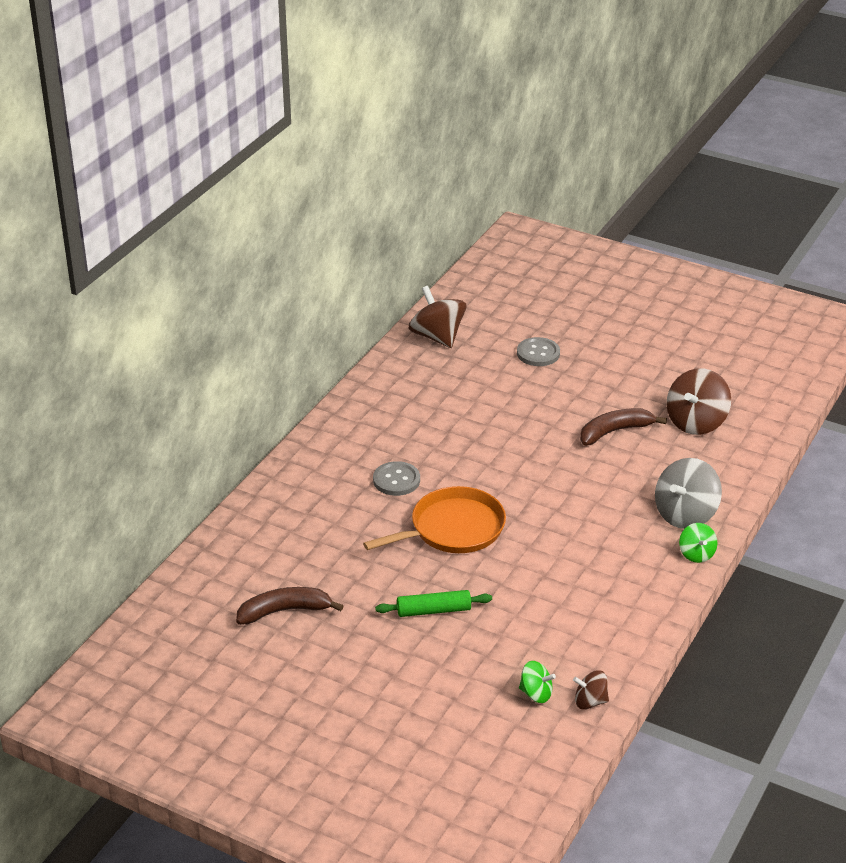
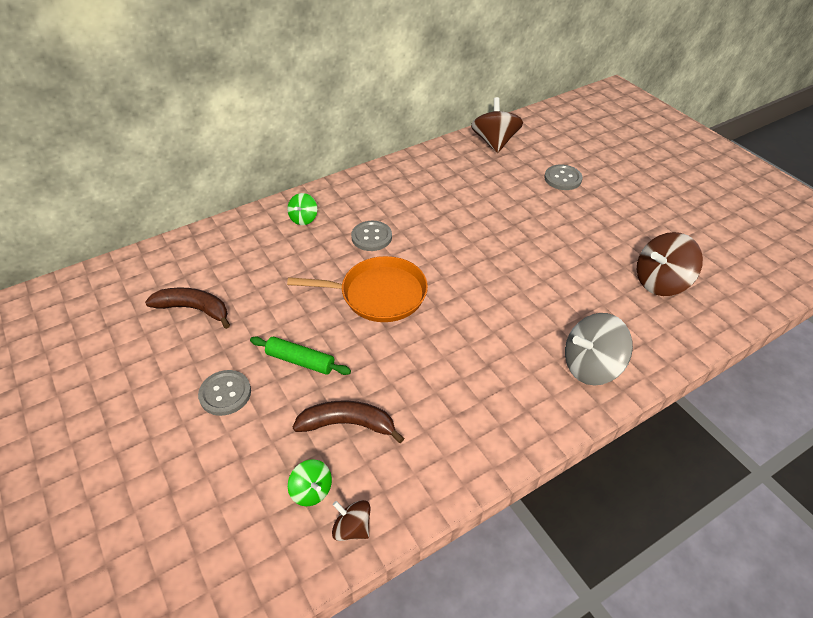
camera: 30 degrees right, 10 degrees up
(391, 662) = (225, 394): none -> grey button
(614, 431) = (580, 263): brown banana -> brown banana (348, 424)
(696, 554) = (574, 412): green spinning top -> green spinning top (304, 219)

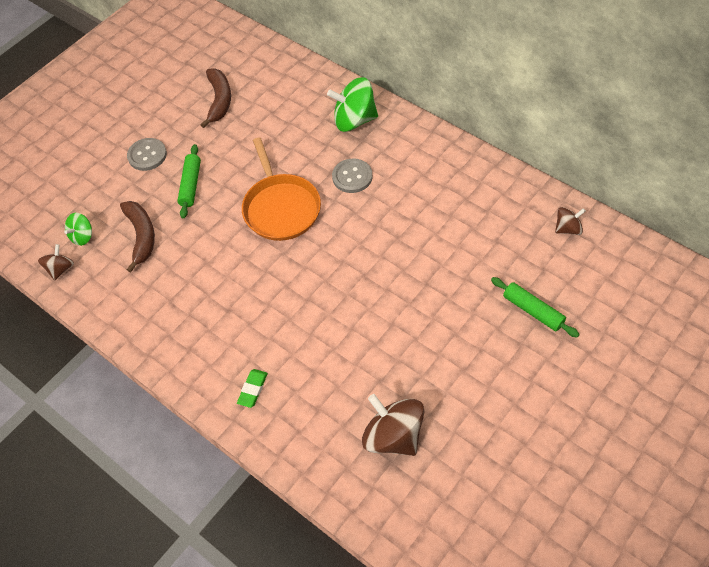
camera: 75 degrees right, 10 degrees up
(304, 219) = (354, 120): green spinning top -> green spinning top, size x1.84
(494, 142) = (568, 229): brown spinning top -> brown spinning top, size x0.54
(562, 178) = (533, 311): grey button -> green rolling pin
(591, 366) = (252, 389): grey spinning top -> green eraser

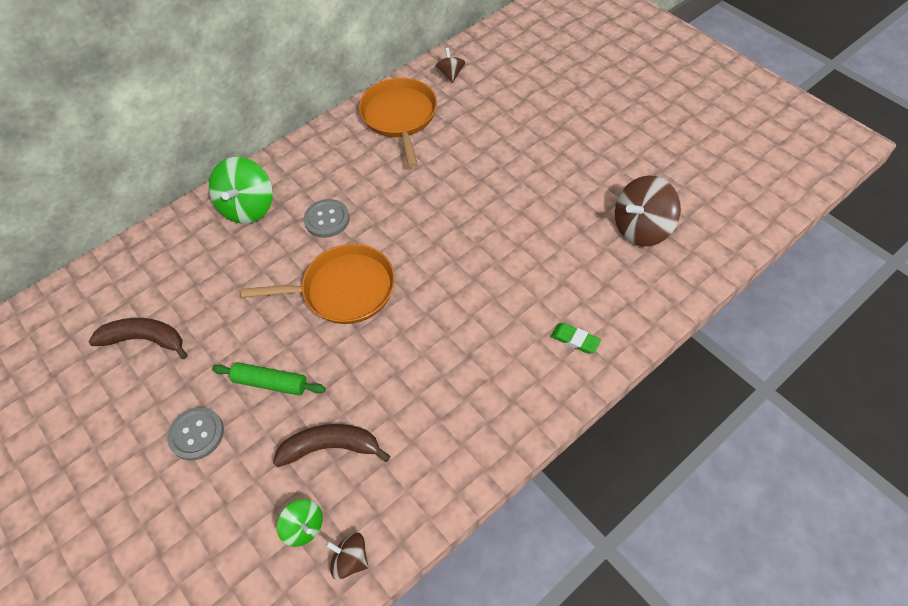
camera: 80 degrees left, 0 degrees up
(492, 199) = (400, 117): none -> orange pan
(533, 311) = (529, 112): green rolling pin -> none

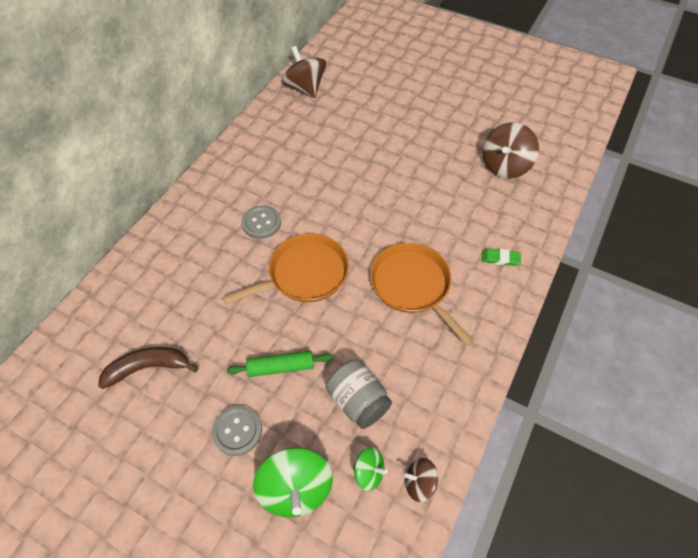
camera: 25 degrees left, 0 degrees up
(248, 207) = (187, 231): green spinning top -> green spinning top (296, 488)
(331, 447) = (358, 401): brown banana -> grey jar
(400, 117) = (281, 128): orange pan -> orange pan (413, 286)
(450, 75) = (305, 88): brown spinning top -> brown spinning top, size x1.84

